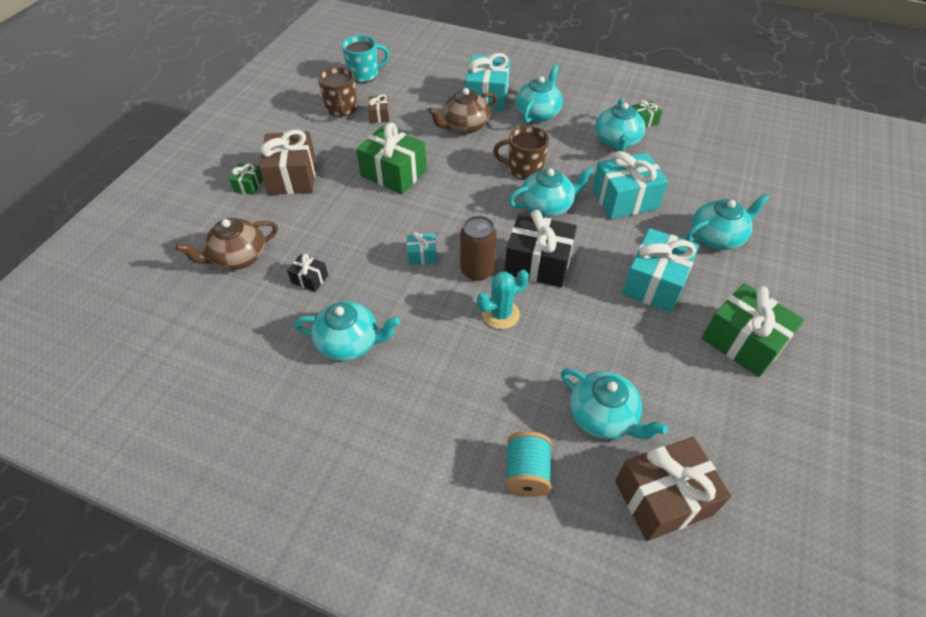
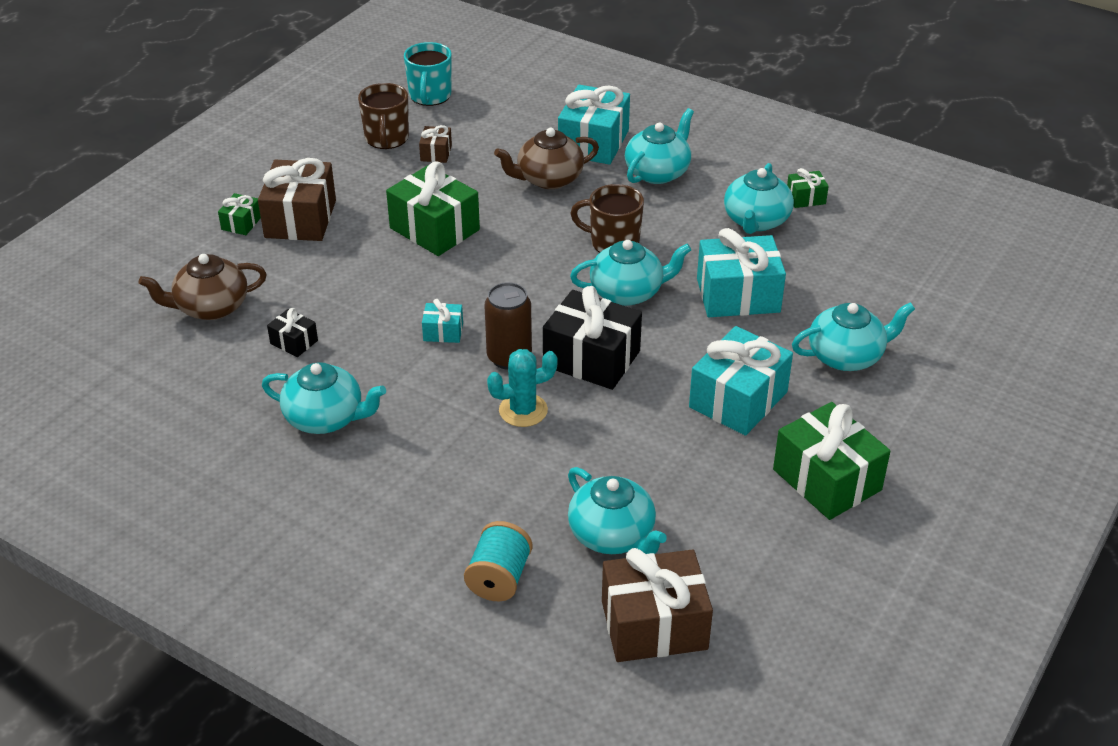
camera: 10 degrees right, 10 degrees down
(364, 74) = (430, 96): turquoise mug -> turquoise mug turned 105 degrees clockwise

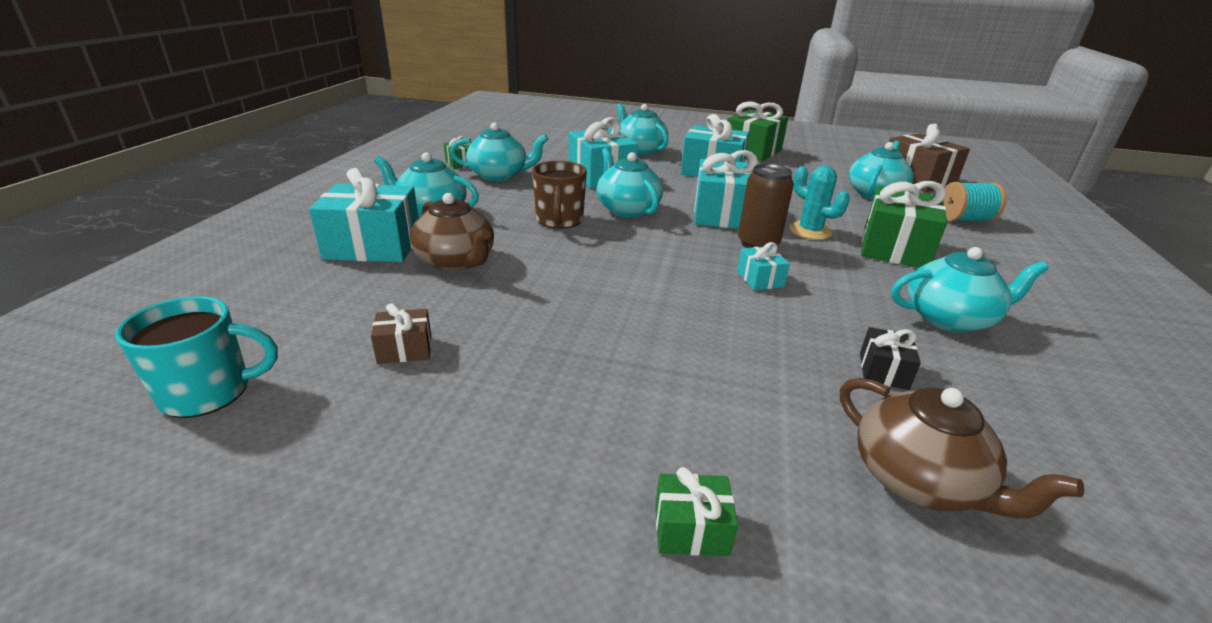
camera: 110 degrees left, 10 degrees down
(300, 219) = (634, 448): brown gift -> none
(325, 418) = (950, 318): turquoise teapot -> turquoise teapot turned 90 degrees clockwise
(386, 139) = (360, 410): brown mug -> none
(434, 229) = (591, 316): green gift -> green gift (894, 248)
(591, 358) = (722, 214): black gift -> turquoise gift

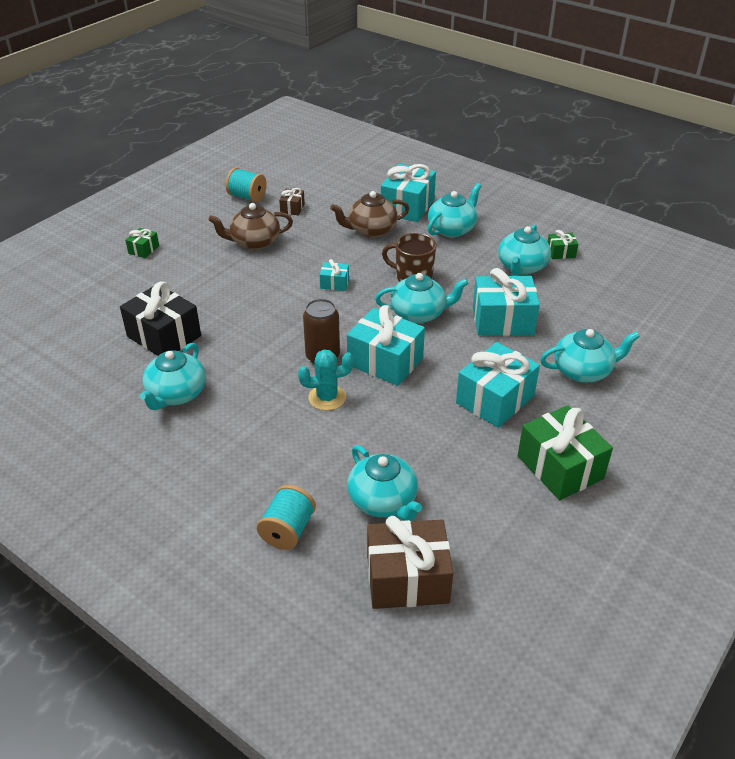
camera: 115 degrees right, 10 degrees up
(209, 392) = (294, 170): turquoise mug -> none
(361, 430) = (247, 197): none -> turquoise spool
(760, 279) = (276, 335): turquoise gift -> turquoise gift (334, 283)
(883, 371) = (164, 336): black gift -> black gift, size x2.08
(894, 248) = (270, 431): green gift -> none
(918, 480) = (108, 308): brown teapot -> brown teapot (254, 242)

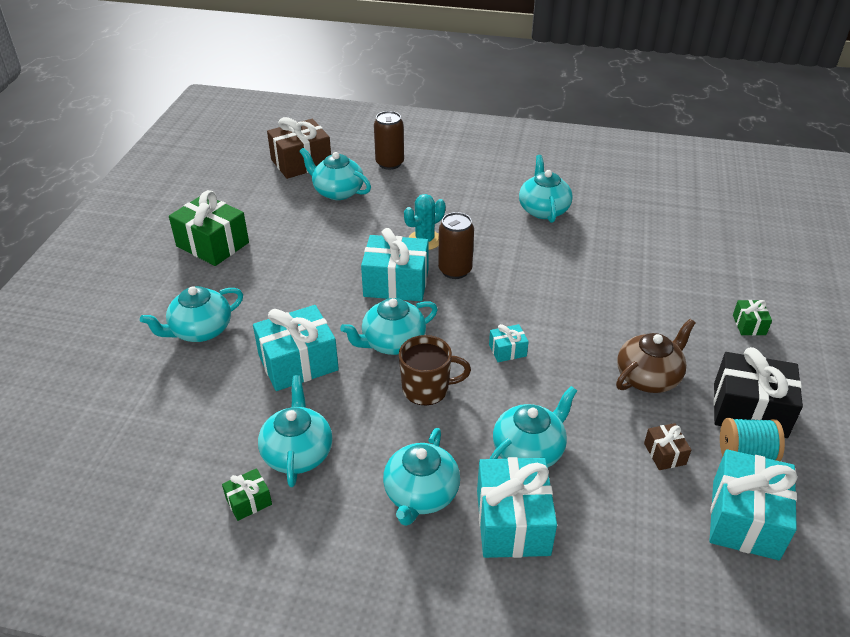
camera: 155 degrees right, 0 degrees up
(164, 336) = (608, 246): black gift -> black gift (749, 410)
(287, 530) = (389, 163): turquoise spool -> brown can
(371, 230) = (529, 450): brown teapot -> turquoise teapot
(495, 399) = (280, 279): turquoise gift -> turquoise gift (745, 519)

